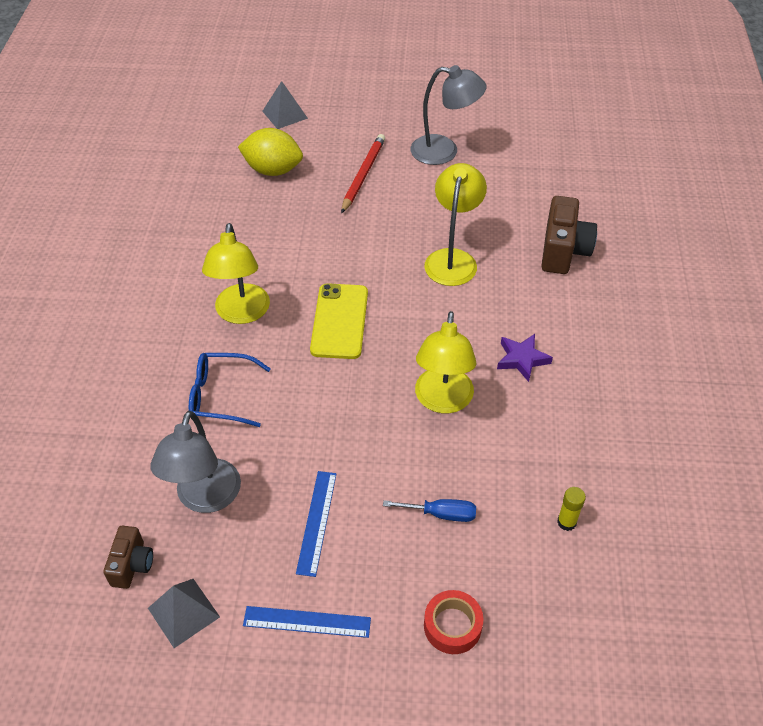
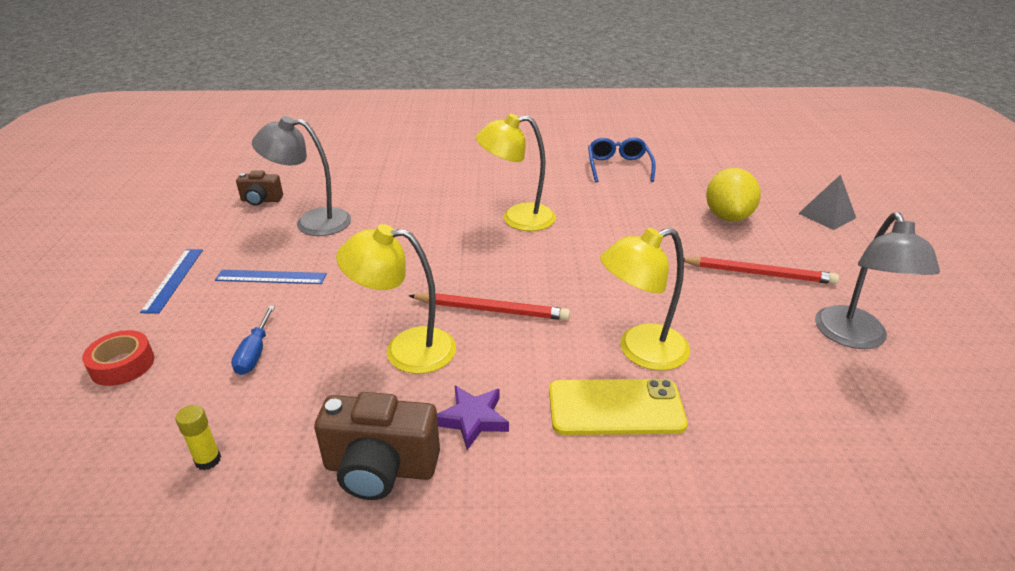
camera: 85 degrees right, 15 degrees down
(183, 612) = (211, 224): grey pyramid -> none
(221, 395) = (418, 218): blue glasses -> blue glasses (618, 167)
(339, 321) = (516, 273): yellow phone -> yellow phone (615, 407)
(393, 342) = (491, 310): none -> red pencil
(452, 259) = (640, 351): yellow lamp -> yellow lamp turned 150 degrees clockwise
(563, 251) = (702, 471): brown camera -> brown camera (380, 468)

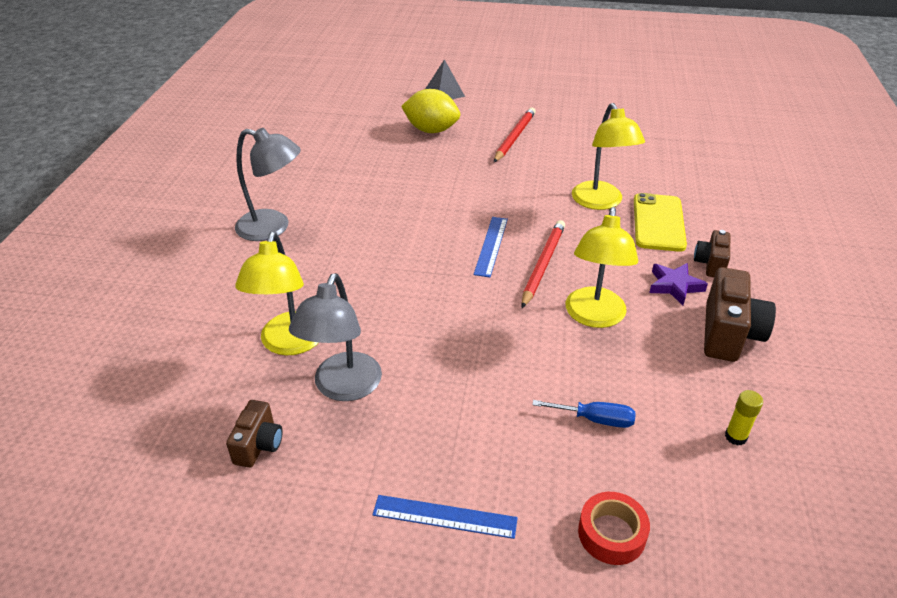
camera: 80 degrees left, 5 degrees up
(271, 277) = (460, 418): blue ruler -> blue ruler (491, 246)
(517, 218) = (394, 234): yellow lamp -> yellow lamp (289, 344)
(530, 460) = (710, 264): none -> brown camera
(618, 167) = (316, 162): blue glasses -> none
(854, 338) = (590, 124): grey lamp -> grey lamp (273, 228)

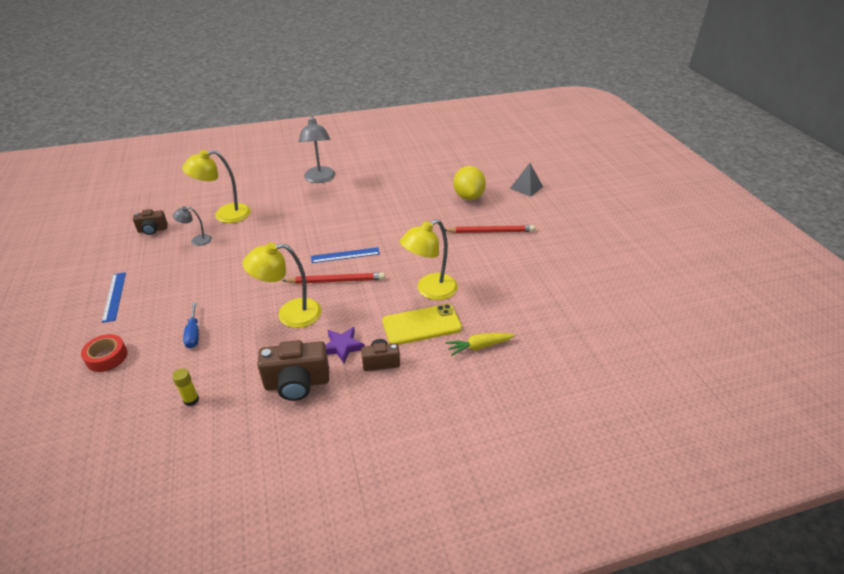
camera: 65 degrees right, 0 degrees up
(343, 388) = (197, 240): grey lamp -> grey lamp, size x0.53
(706, 197) = (479, 346): none -> yellow carrot

